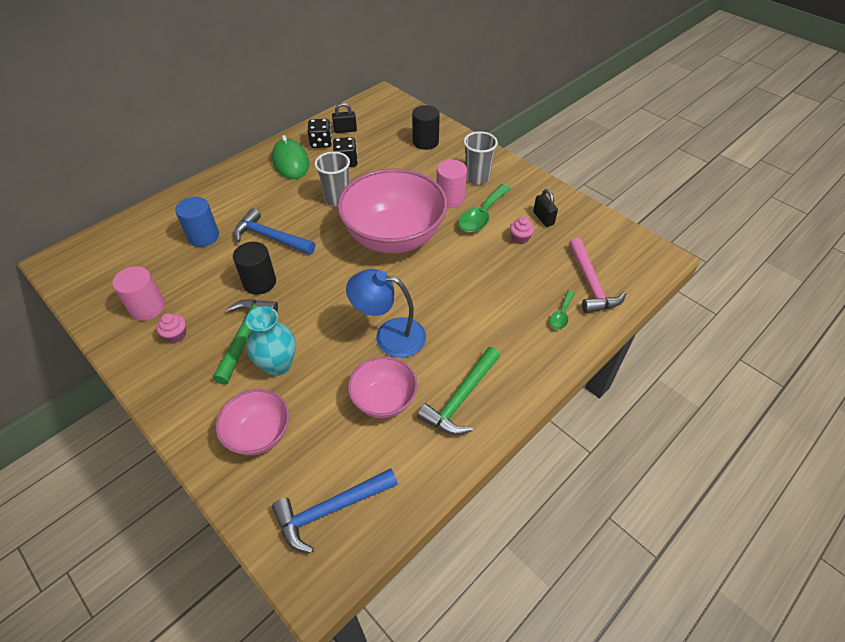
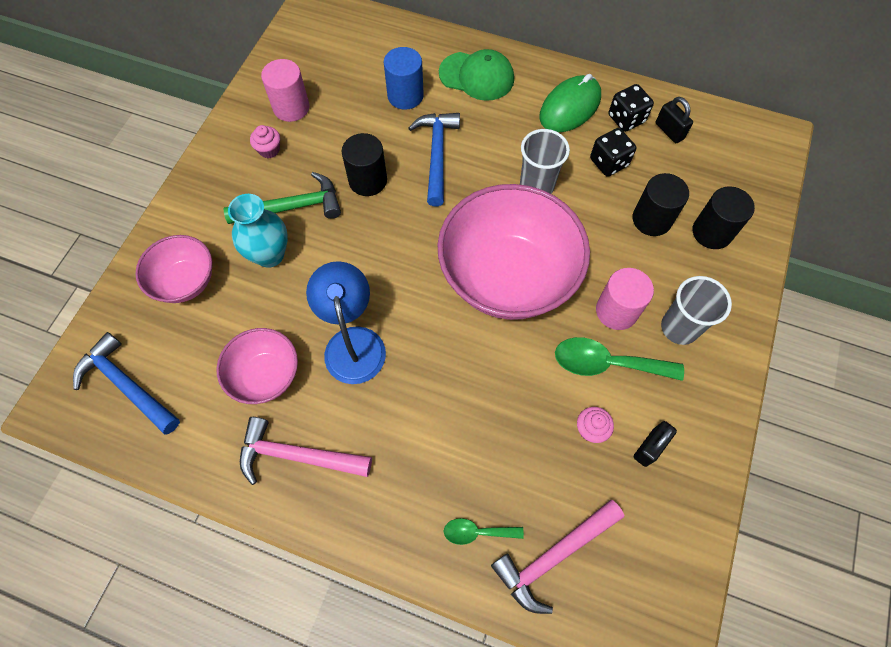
camera: 65 degrees right, 15 degrees up
(223, 194) = (477, 76): none -> green cap
(400, 160) = (652, 219): none -> black cylinder
(461, 398) = (297, 456): green hammer -> pink hammer

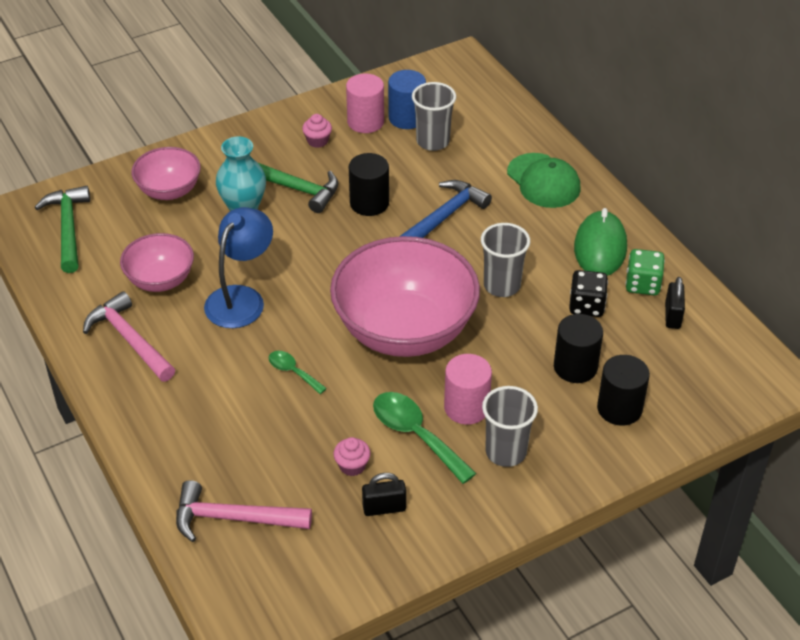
camera: 40 degrees right, 20 degrees down
(127, 385) = (68, 228): blue hammer -> green hammer
(362, 93) = (433, 141): none -> grey cup
(405, 96) = (466, 162): blue cylinder -> blue cylinder (407, 118)
(477, 532) = (197, 466): green spoon -> green spoon (293, 372)
(570, 107) = (600, 248): green mouse -> green mouse turned 75 degrees counterclockwise
(626, 119) = (642, 284): black dice -> green dice

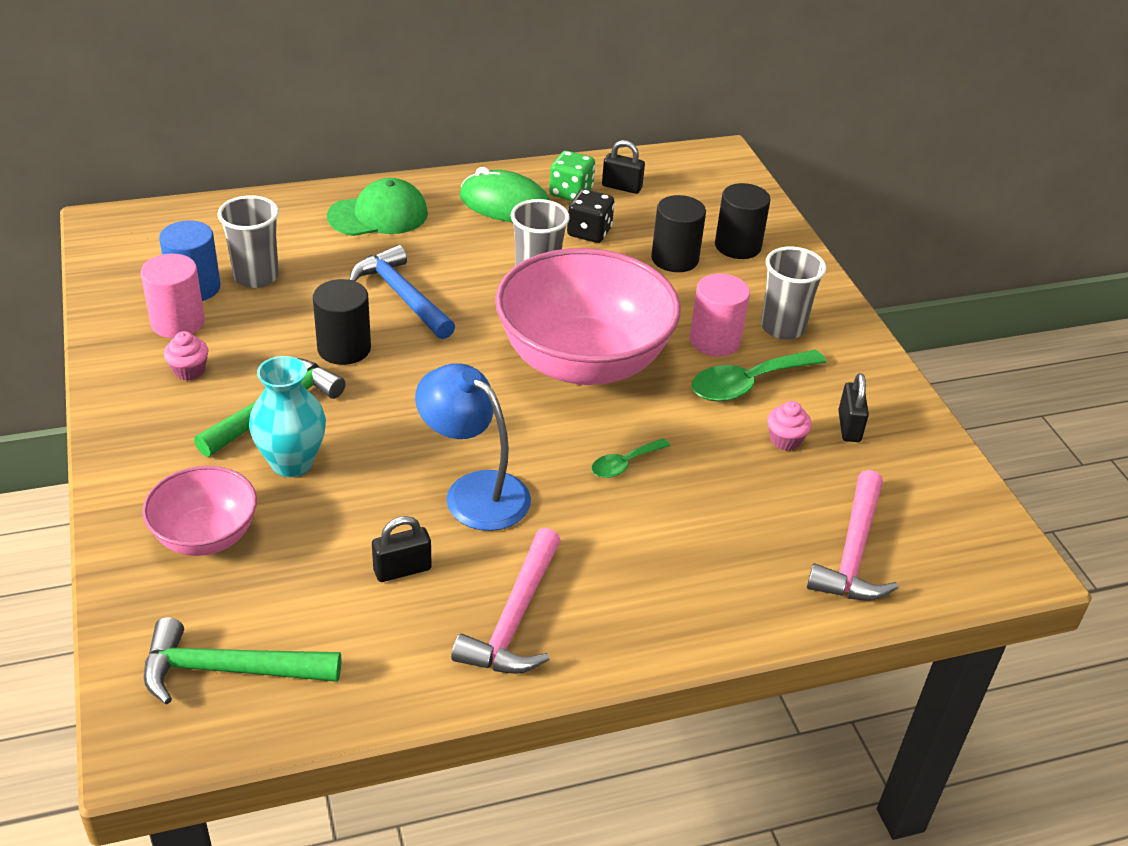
camera: 80 degrees left, 5 degrees down
(130, 340) = (515, 618): pink hammer -> pink hammer turned 45 degrees counterclockwise
(160, 280) = (402, 570): pink bowl -> black padlock

